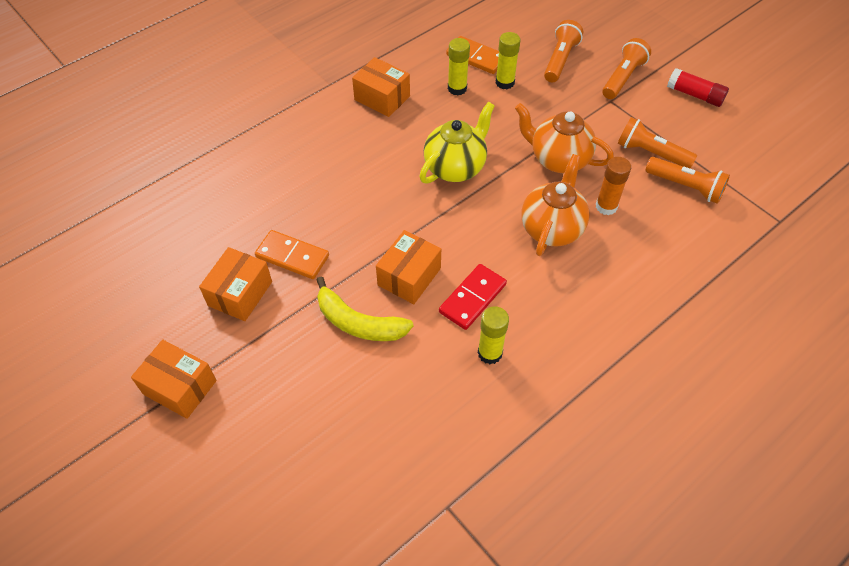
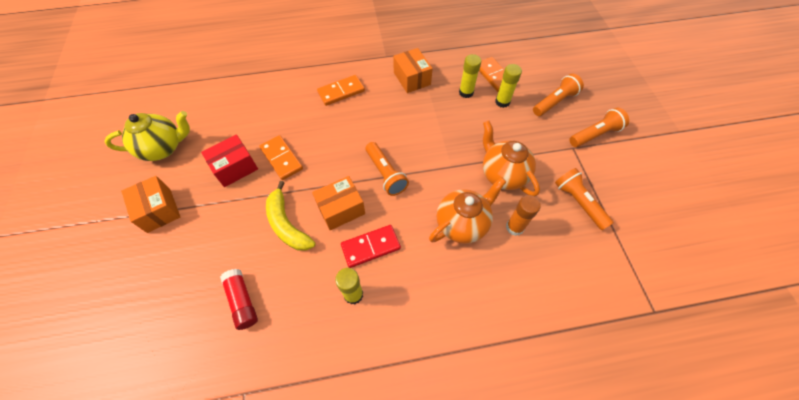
camera: 30 degrees right, 5 degrees up
(240, 293) = (235, 167): orange box -> red box
(306, 148) = (341, 92): none -> orange domino
(455, 167) = (426, 147): yellow teapot -> yellow teapot (163, 148)
(685, 187) = (589, 242): orange flashlight -> orange flashlight (385, 174)
(695, 95) = (646, 172): red glue stick -> red glue stick (242, 301)

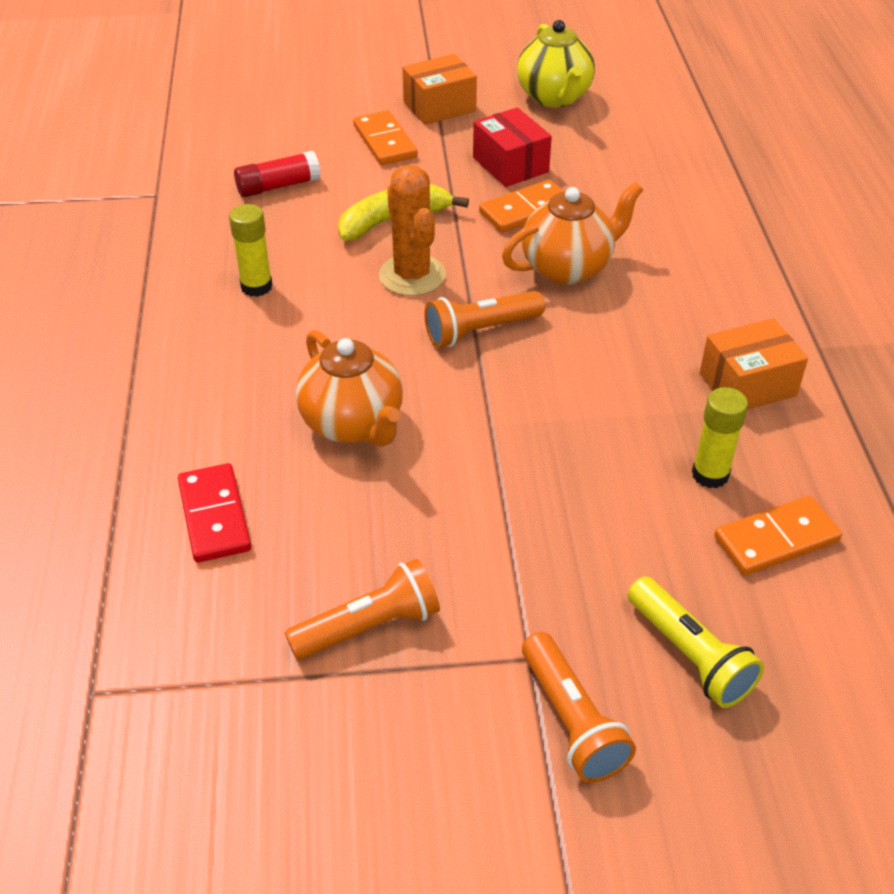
camera: 95 degrees right, 15 degrees down
(341, 92) = (694, 278): orange domino -> orange domino (384, 141)
(341, 209) = (412, 275): orange box -> orange cactus
(371, 247) = (332, 307): red domino -> red domino (214, 516)
(502, 102) = (683, 540): yellow glue stick -> none
(502, 174) = (461, 504): orange teapot -> orange teapot (568, 268)
(514, 227) = (330, 501): orange glue stick -> none
(554, 102) = (689, 655): orange flashlight -> yellow flashlight

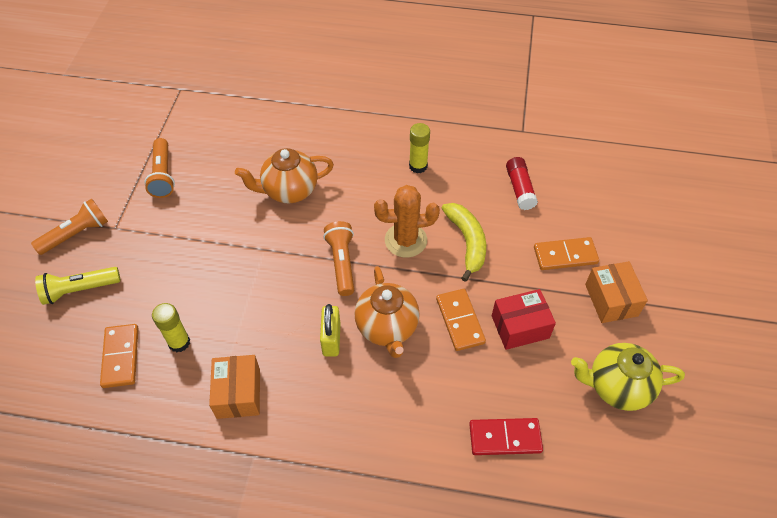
camera: 105 degrees right, 10 degrees up
(214, 516) = (252, 132): red domino -> red domino (505, 437)
(571, 721) = (76, 234): orange flashlight -> orange flashlight turned 150 degrees clockwise
(613, 314) = (331, 339): none -> yellow padlock

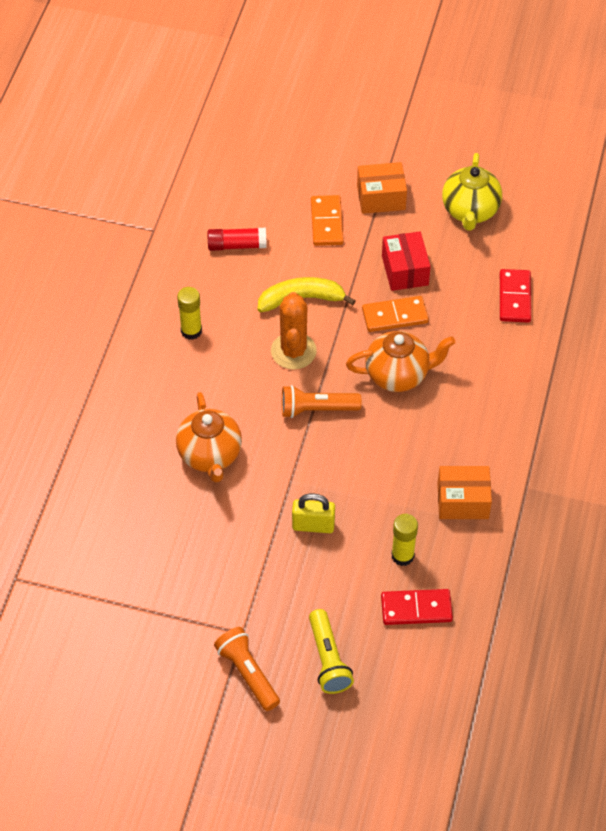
camera: 85 degrees left, 0 degrees up
(120, 357) = (416, 609): orange domino -> red domino
(163, 175) = (167, 588): orange flashlight -> none
(331, 339) = (408, 422): yellow padlock -> yellow padlock (313, 525)

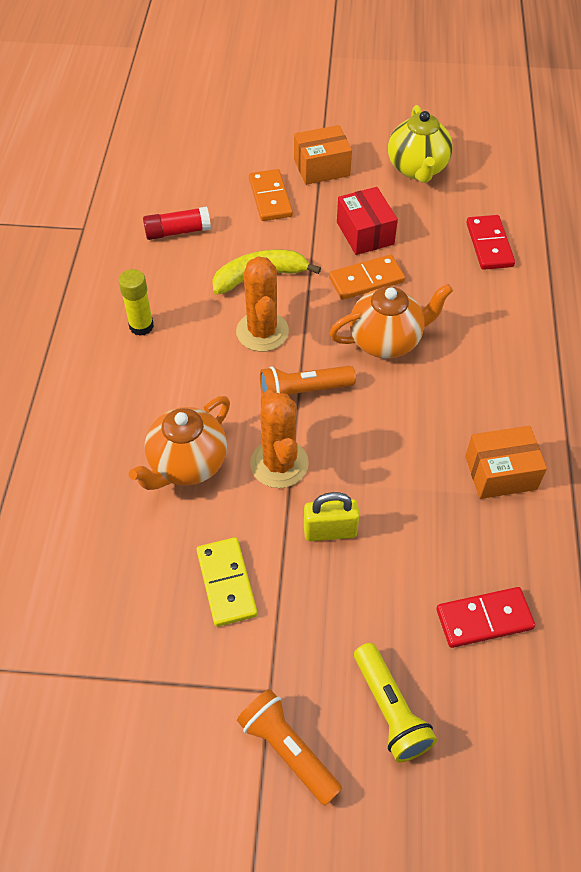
camera: 10 degrees left, 0 degrees up
(210, 455) = (187, 464): orange teapot -> orange teapot turned 60 degrees clockwise
(225, 552) = (226, 583): none -> yellow domino
(284, 466) = (279, 463): none -> orange cactus
(402, 556) = (448, 552): yellow glue stick -> none

